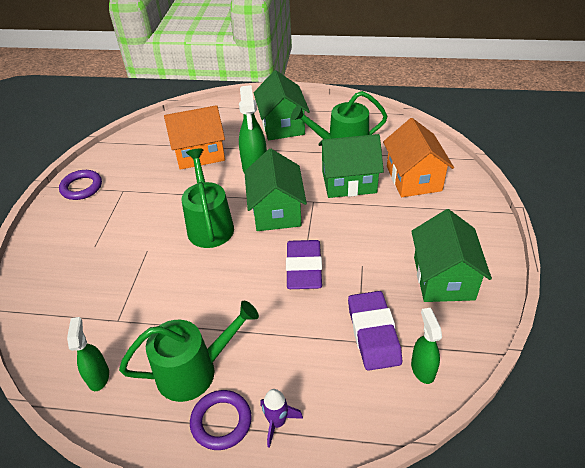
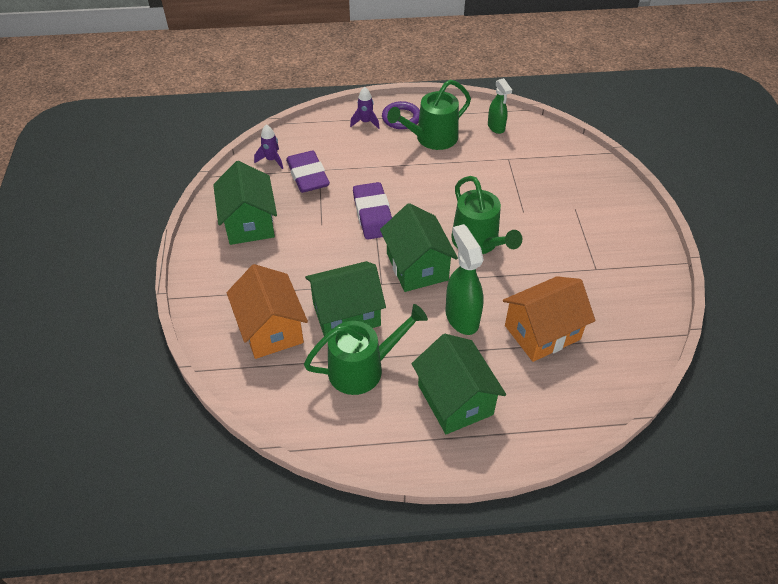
camera: 165 degrees right, 5 degrees up
(81, 187) = (645, 266): purple ring -> none
(422, 369) = (271, 160): green spray bottle -> purple rocket

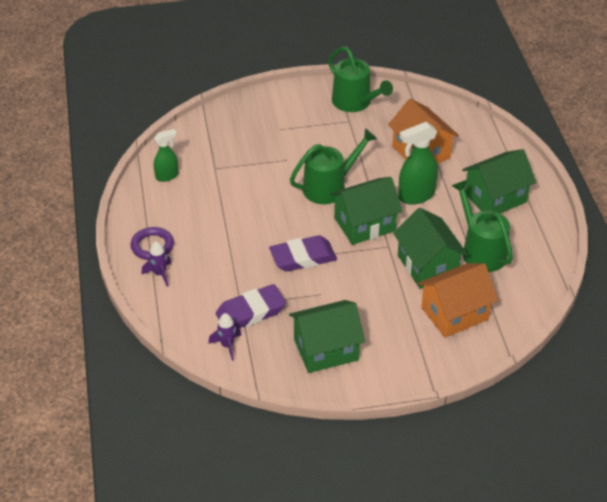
camera: 95 degrees left, 5 degrees down
(432, 138) = (186, 221): green watering can -> green watering can (355, 102)

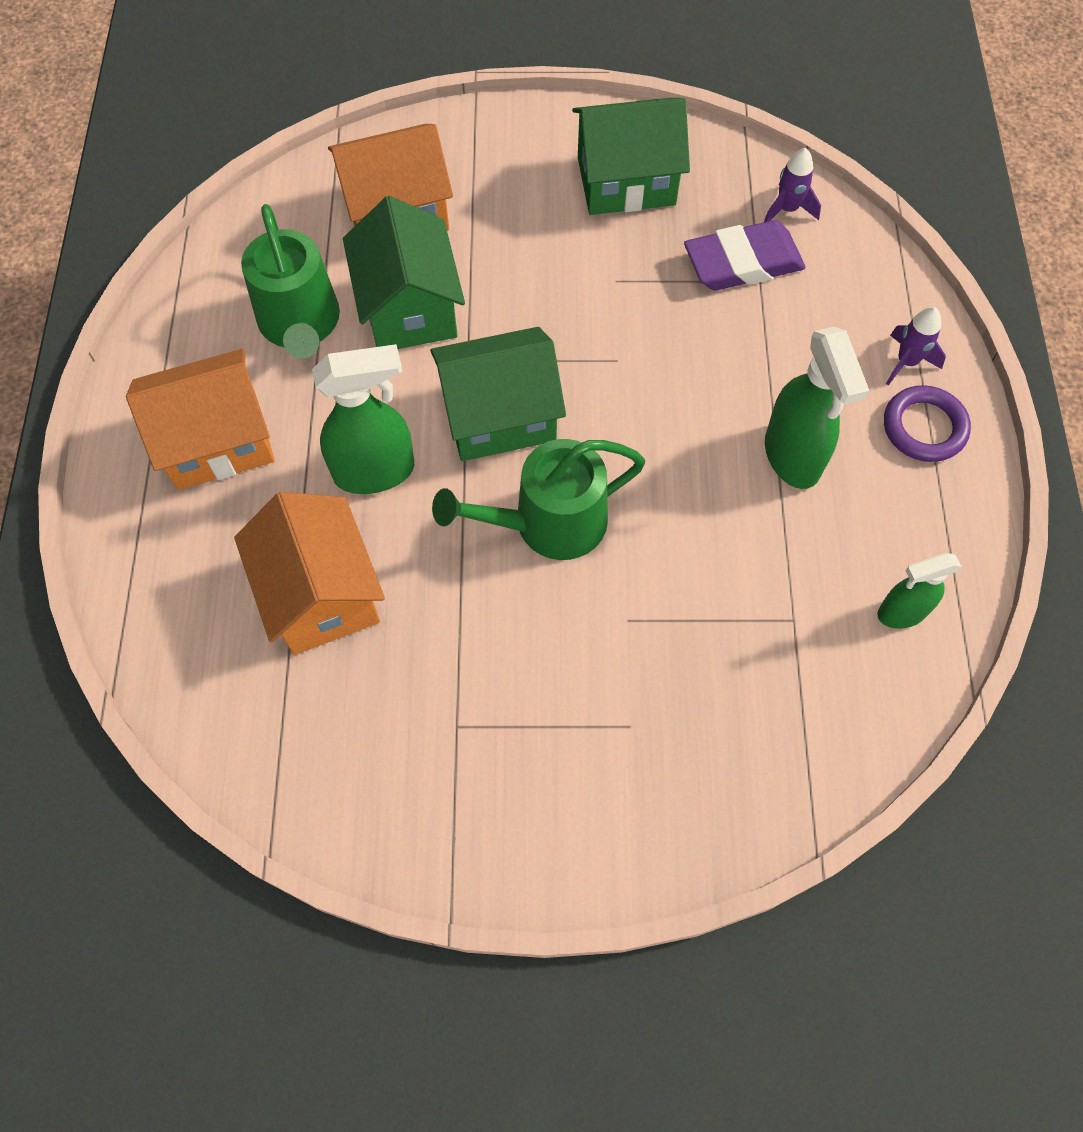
camera: 170 degrees left, 20 degrees up
(218, 226) = (792, 457): none -> green spray bottle
(303, 257) = (634, 358): purple eraser -> none
(355, 102) = (425, 793): green watering can -> none
(495, 198) = (217, 441): green house -> orange house

